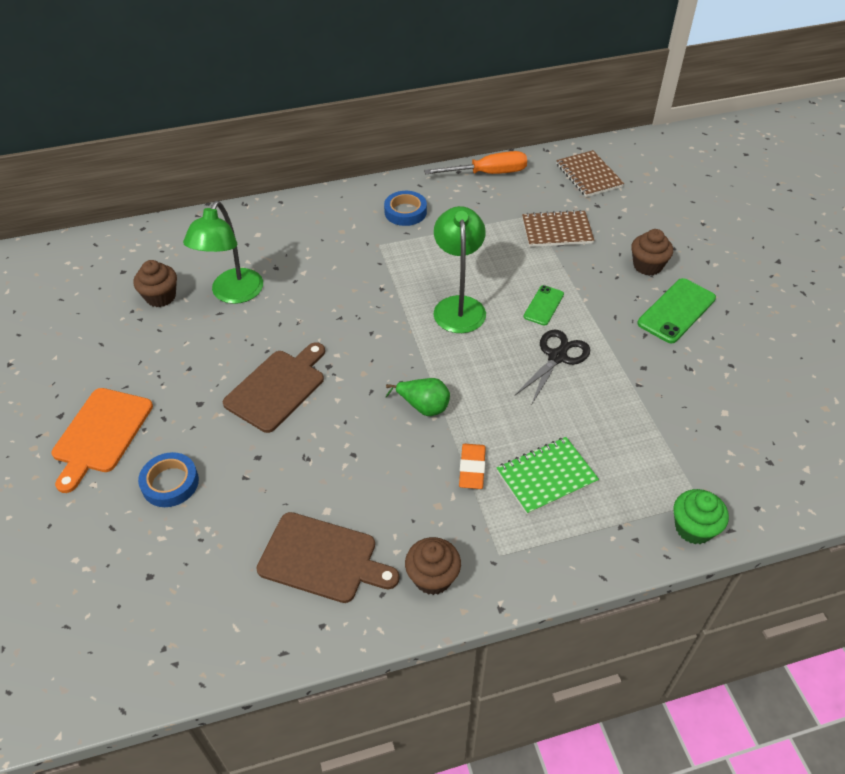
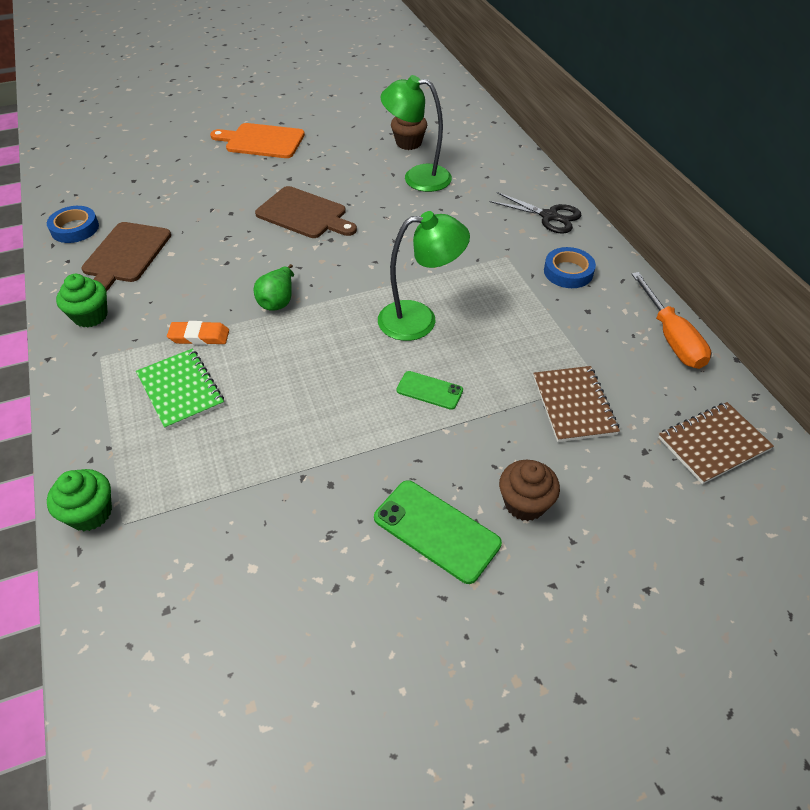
camera: 85 degrees right, 0 degrees up
(170, 483) = (211, 176): blue tape -> blue tape (75, 228)
(432, 577) = (90, 316): brown cupcake -> green cupcake
(557, 357) = (346, 401): black scissors -> black scissors (549, 216)

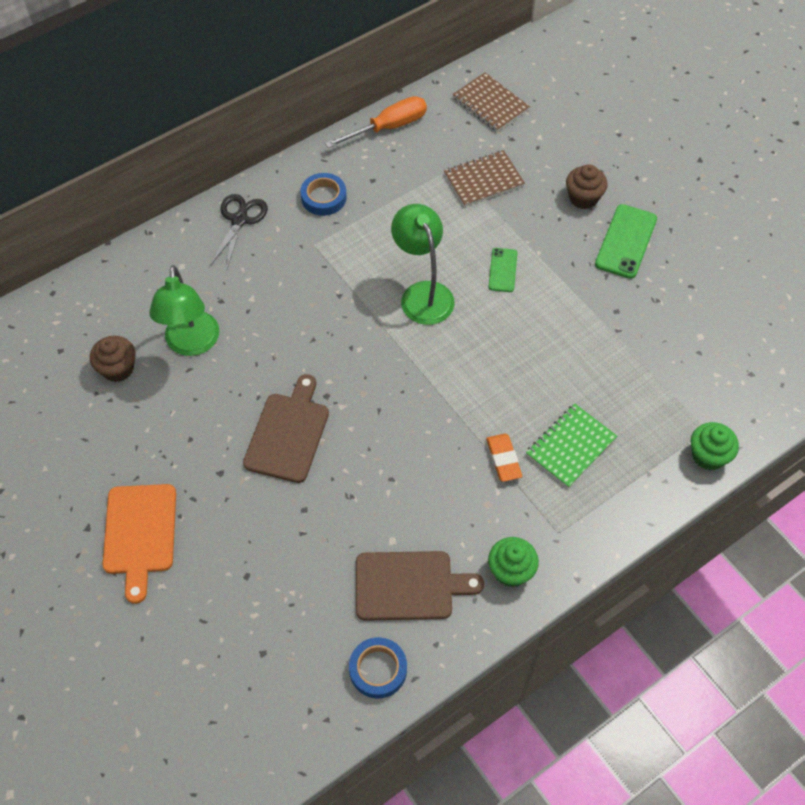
camera: 105 degrees left, 10 degrees up
(278, 301) = (434, 411): green pear -> none

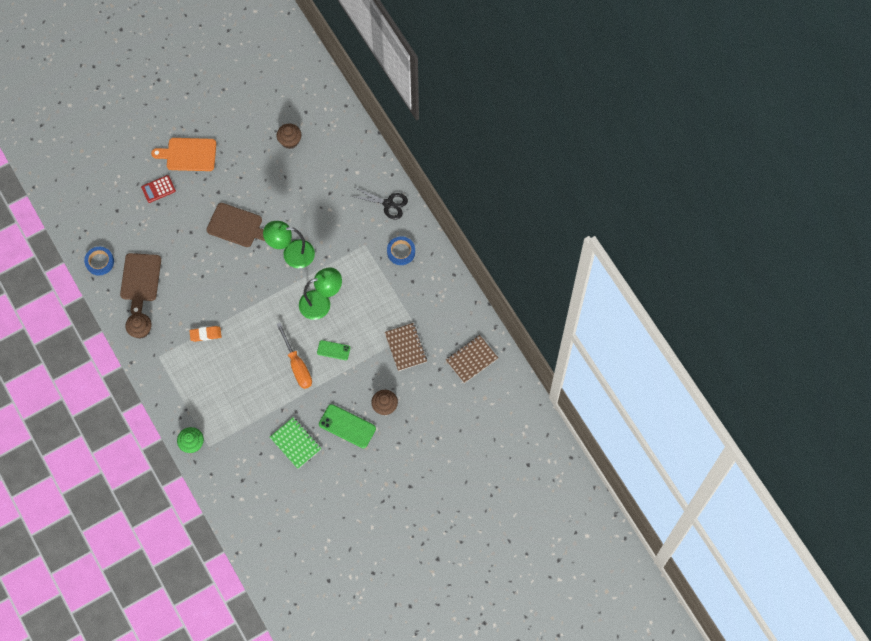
camera: 95 degrees right, 10 degrees up
(192, 344) = (301, 178): green lamp -> green lamp (291, 254)
(214, 579) = (158, 189): none -> red calculator
(388, 127) = (456, 294): orange screwdriver -> orange screwdriver (297, 365)
(511, 571) = (140, 330): green cupcake -> brown cupcake
(570, 447) = (208, 371): green notebook -> green notebook (295, 443)

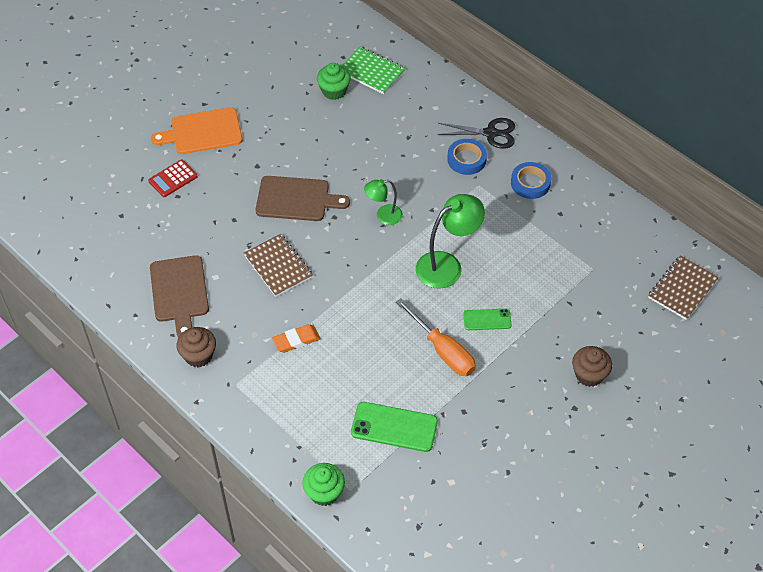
camera: 15 degrees left, 15 degrees down
(99, 262) = (113, 282): blue tape -> blue tape (466, 159)
(290, 141) = (334, 91): brown cupcake -> green cupcake
(291, 254) = (383, 216): green lamp -> green lamp, size x0.58
(295, 443) = (480, 455): green notebook -> green notebook (371, 72)
(347, 426) = (546, 413): green phone -> green phone (394, 427)
(405, 347) = (586, 294): brown notebook -> brown notebook (278, 266)

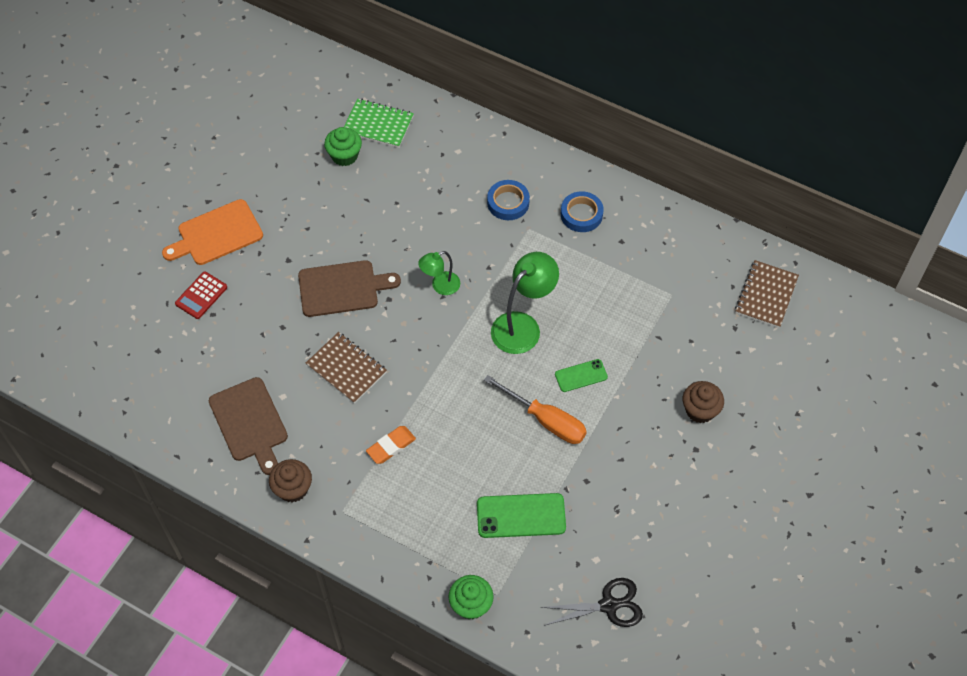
camera: 15 degrees left, 5 degrees up
(490, 133) = (524, 168): black scissors -> black scissors (608, 605)

